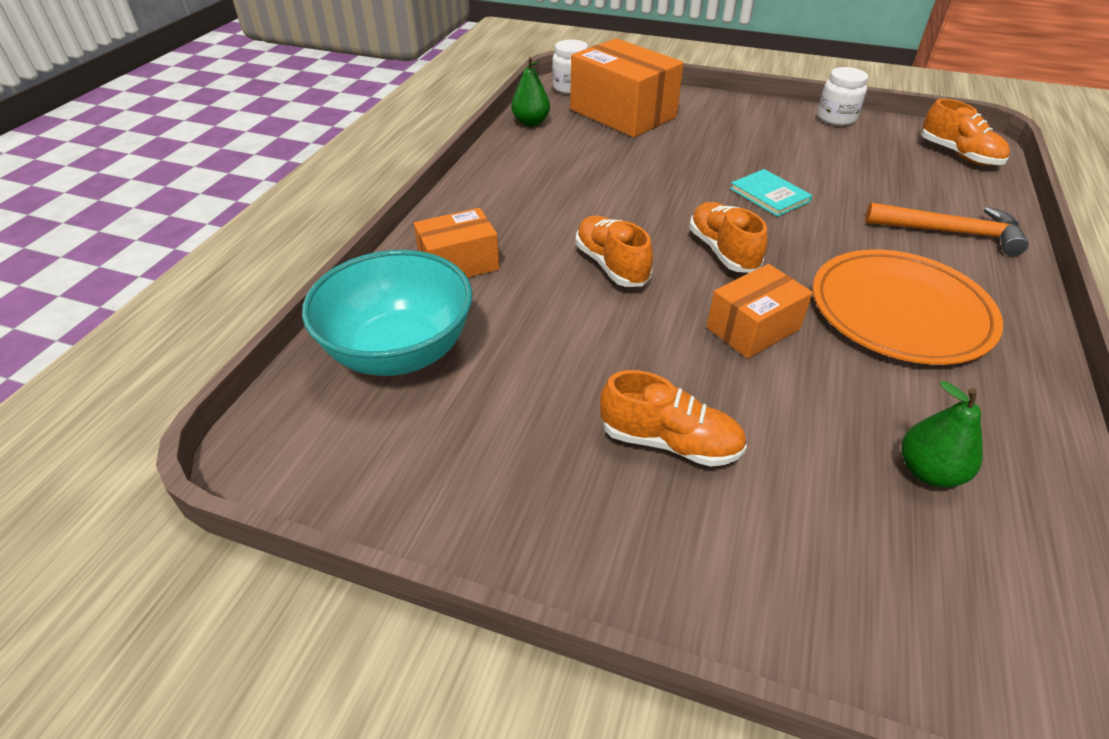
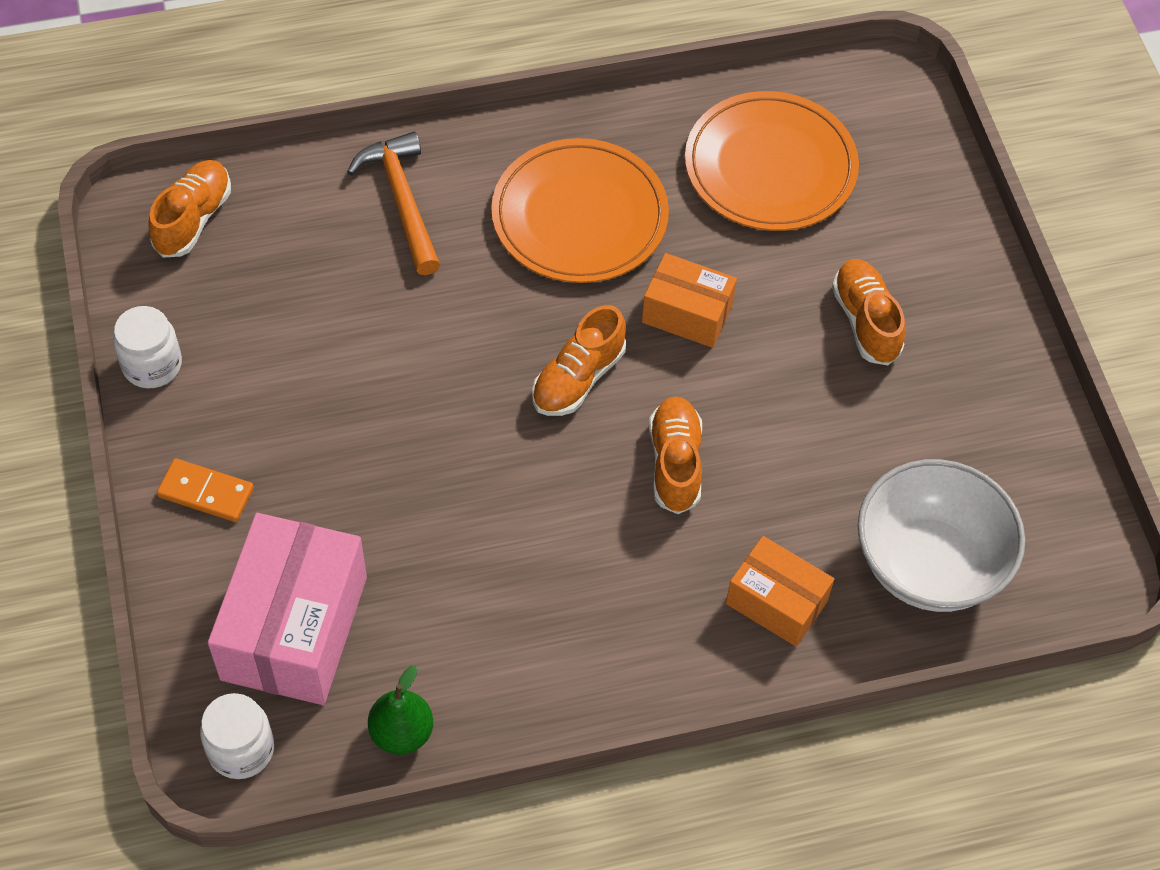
camera: 125 degrees left, 15 degrees up
(399, 351) = (928, 564): turquoise bowl -> white bowl
(611, 265) = (675, 463): orange shoe -> orange shoe turned 150 degrees clockwise
(622, 113) = (294, 628): orange box -> pink box
(731, 112) = (206, 492): none -> orange domino
(769, 195) = (427, 374): turquoise book -> none
(928, 471) = (770, 167): green pear -> orange plate

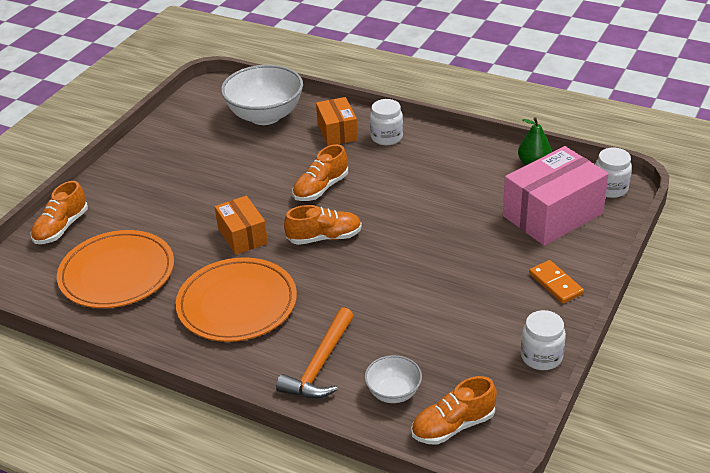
camera: 135 degrees left, 20 degrees down
(290, 218) = (393, 392): none -> white bowl
(687, 642) = (386, 137): none -> white jar
(865, 321) = (172, 193): orange shoe -> orange shoe (61, 228)

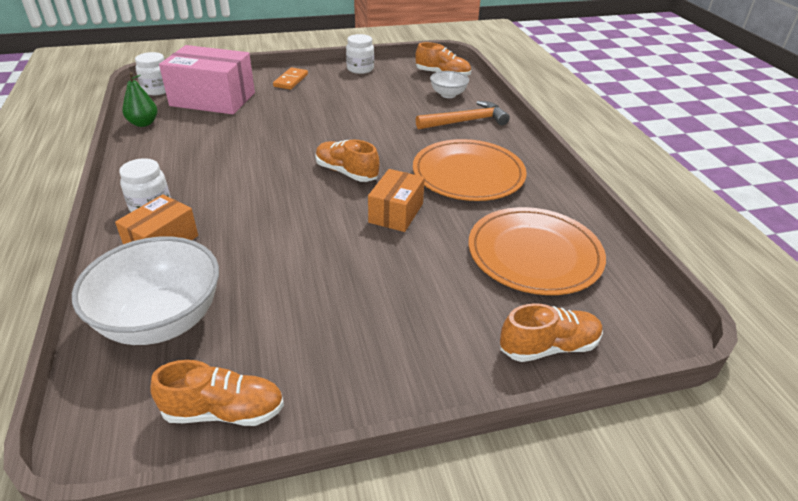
camera: 135 degrees left, 0 degrees up
(321, 188) = (279, 205): orange shoe -> orange shoe (224, 411)

